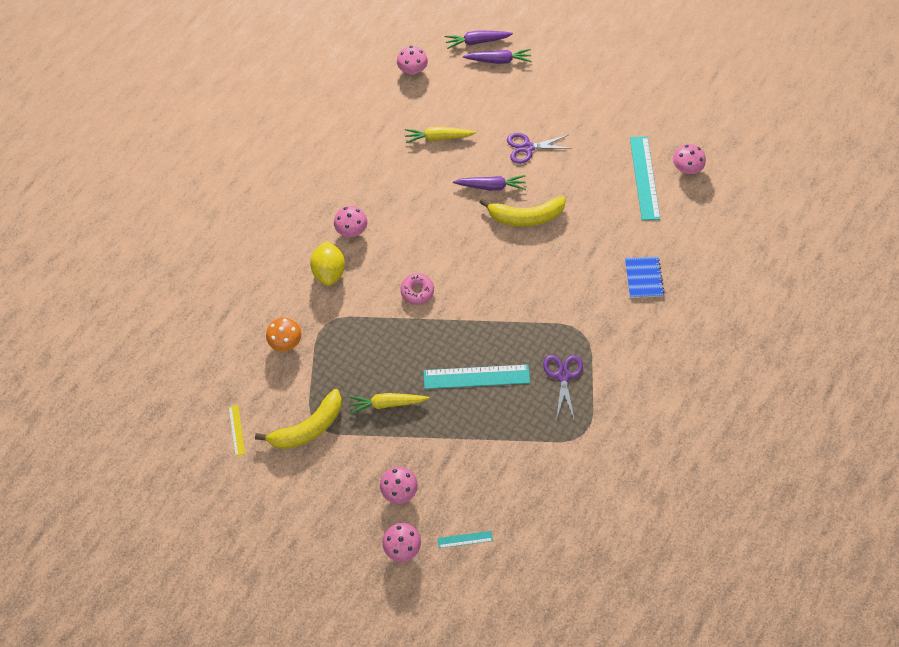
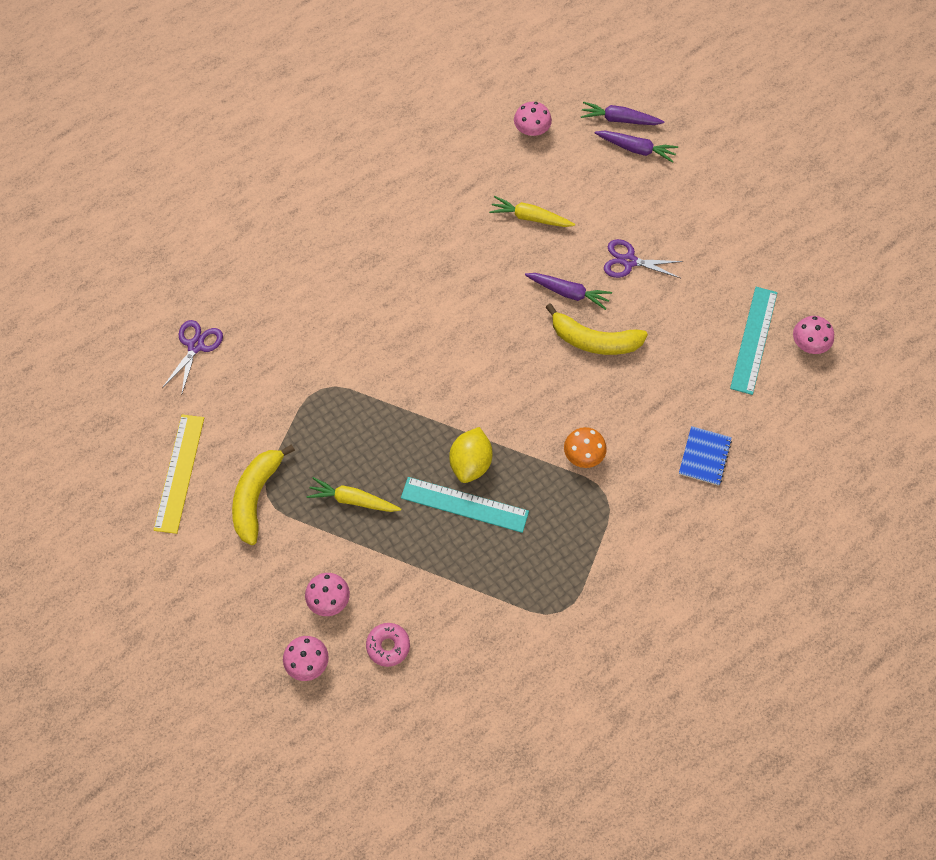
camera: 20 degrees right, 0 degrees up
(236, 430) = (179, 473): yellow ruler -> yellow ruler, size x2.07
(286, 340) = (270, 392): orange mushroom -> orange mushroom (583, 455)
(308, 427) = (256, 496): yellow banana -> yellow banana turned 120 degrees clockwise
(329, 271) = (348, 331): yellow lemon -> yellow lemon (471, 463)
(351, 229) = (391, 291): pink mushroom -> none
(417, 291) = (436, 385): pink donut -> pink donut (388, 646)
(465, 539) = (379, 681): turquoise ruler -> none
(563, 375) = (564, 537): purple scissors -> purple scissors (196, 346)

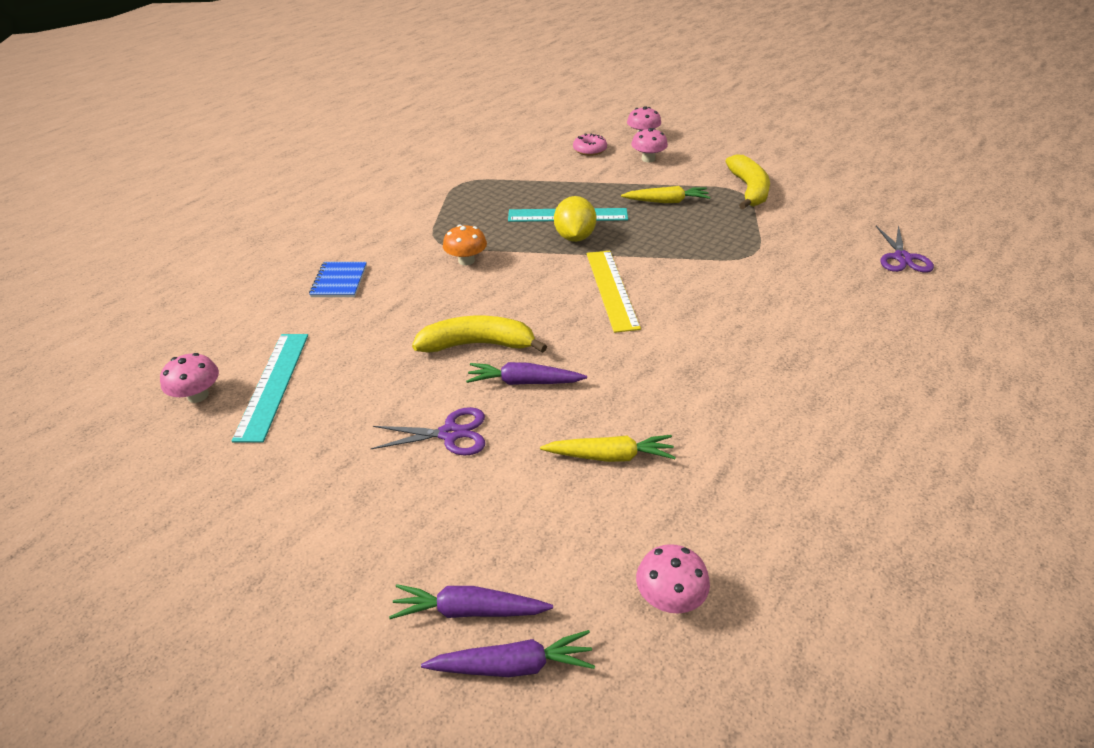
camera: 165 degrees right, 25 degrees down
(179, 473) = (824, 189): yellow ruler -> yellow ruler (611, 289)

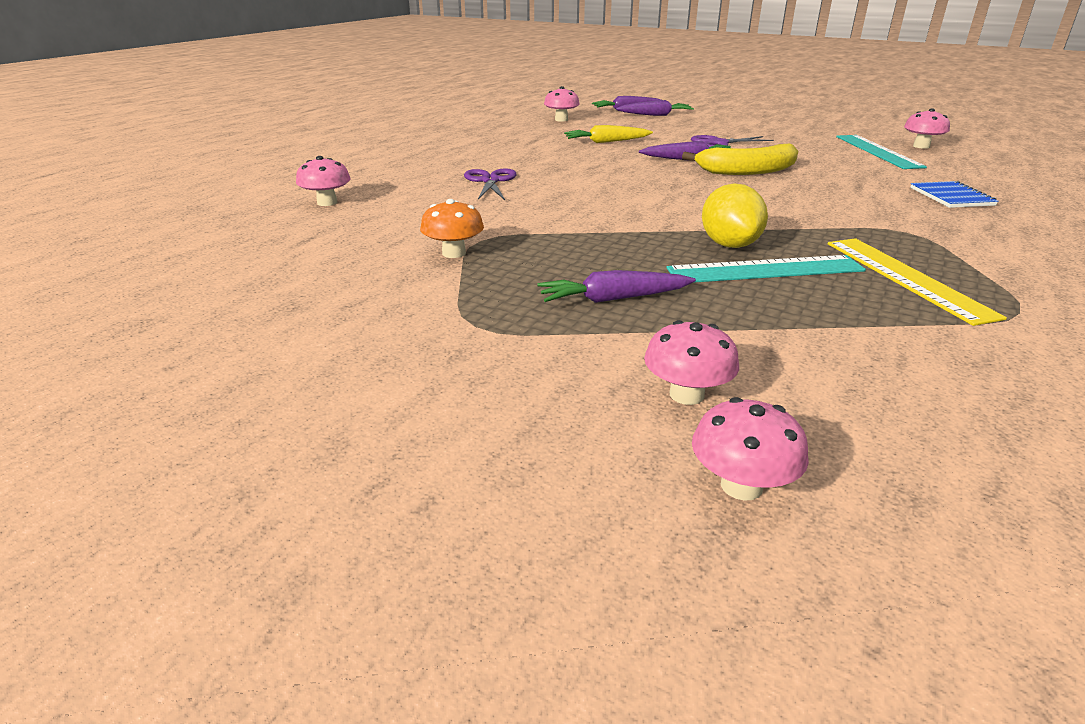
camera: 170 degrees right, 10 degrees down
(466, 260) = (840, 217): orange mushroom -> orange mushroom (454, 253)
(589, 150) = (853, 415): pink donut -> none
(611, 289) = (648, 205): yellow ruler -> yellow ruler (906, 278)
(666, 201) = (613, 299): yellow carrot -> purple carrot
(749, 190) = (457, 329): yellow banana -> none
(902, 258) = (278, 246): purple scissors -> purple scissors (490, 181)
(912, 315) = (327, 202): none -> pink mushroom

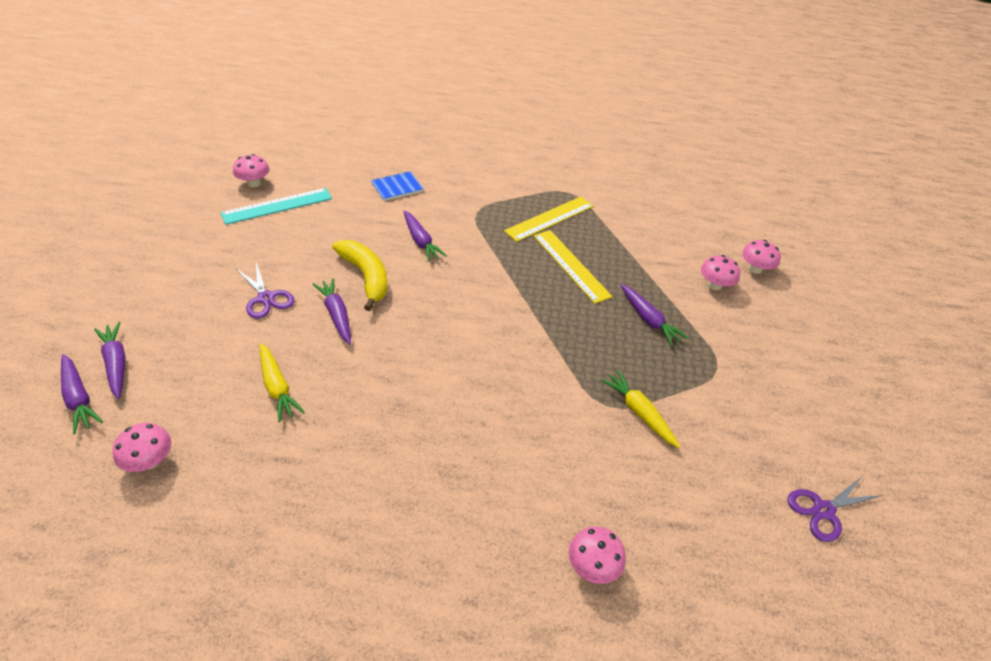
camera: 115 degrees left, 15 degrees up
(454, 253) = (639, 412): orange mushroom -> yellow carrot
(490, 181) = (463, 448): purple scissors -> purple scissors (823, 510)
(729, 245) = (541, 280): yellow lemon -> none
(765, 270) = (571, 265): turquoise ruler -> yellow ruler
(819, 196) = (421, 241): none -> purple carrot

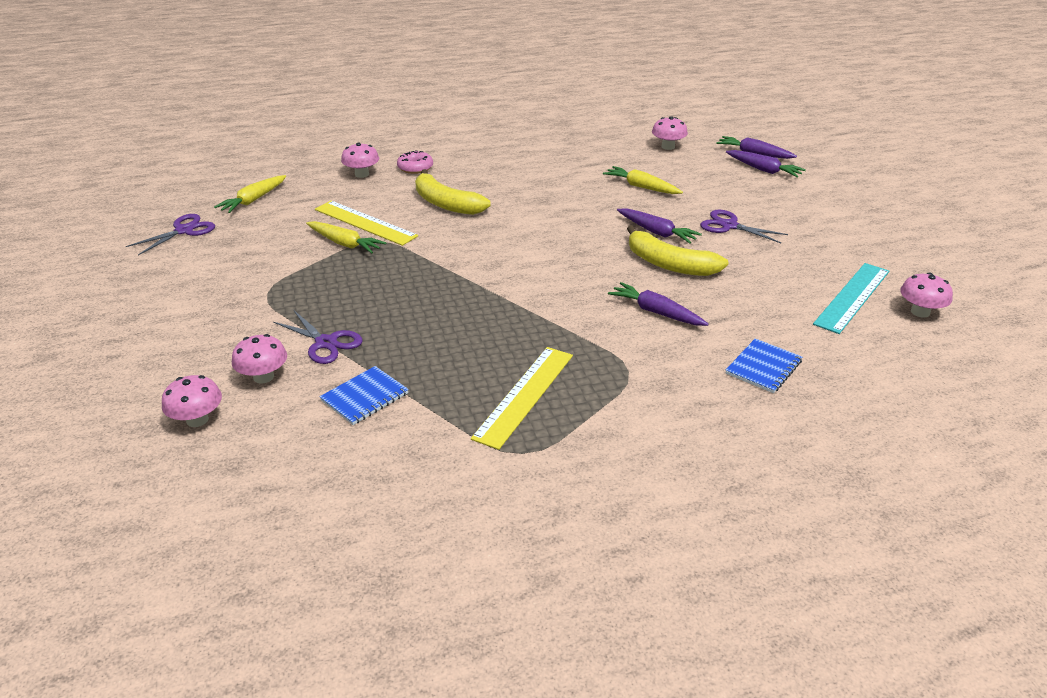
camera: 160 degrees right, 10 degrees down
(509, 444) = (445, 203): none -> yellow banana
(513, 552) = (415, 168): none -> pink donut
(571, 265) = (462, 342): yellow ruler -> yellow ruler (365, 223)
(648, 249) = (365, 397): none -> blue notebook
(648, 319) = (348, 313): purple carrot -> none
(669, 298) = (326, 343): none -> purple scissors
(746, 552) = (253, 200): none -> yellow carrot

